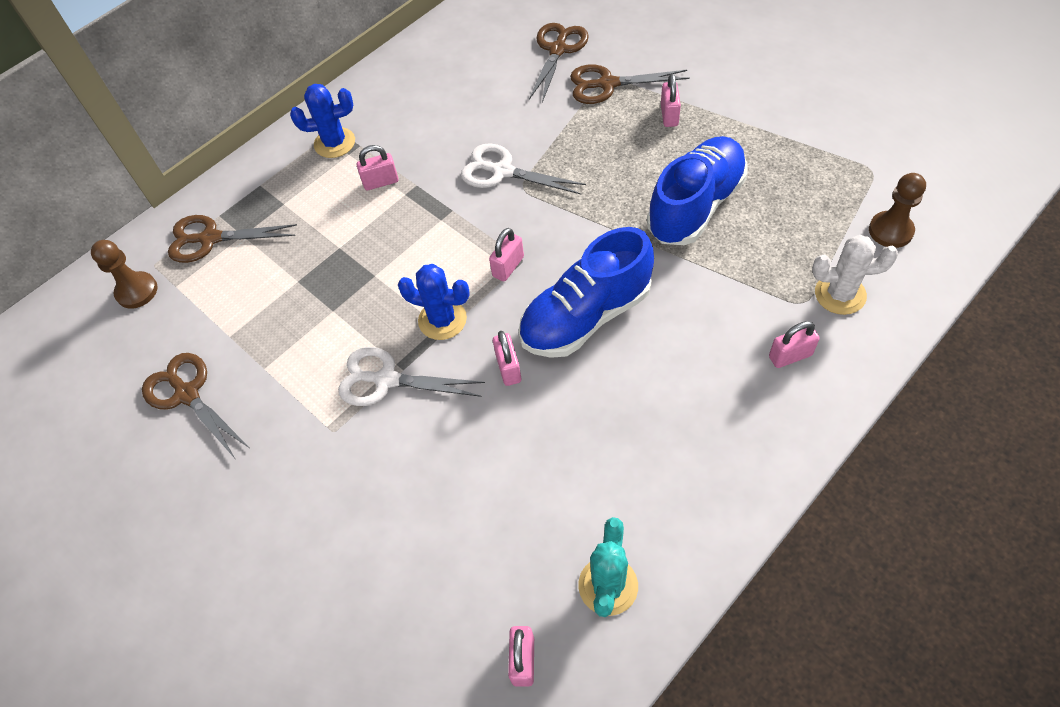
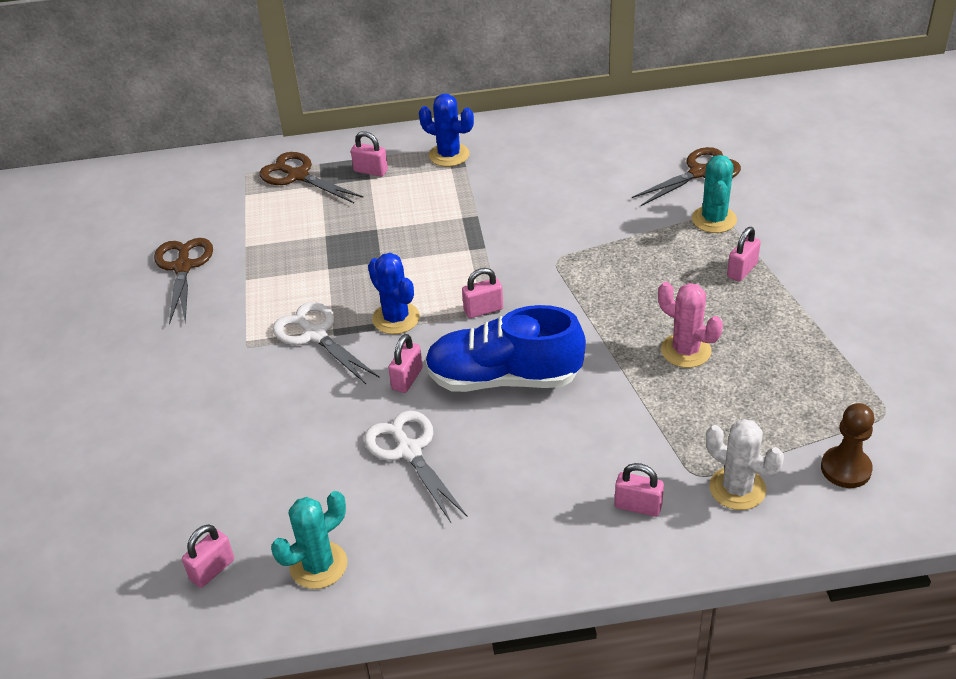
camera: 35 degrees right, 15 degrees down
(137, 291) = (218, 184): brown pawn -> none
(381, 182) = (453, 200): pink padlock -> pink padlock (371, 171)
(502, 171) = (553, 240): white scissors -> white scissors (409, 451)
(607, 84) = (714, 219): brown scissors -> turquoise cactus
(696, 206) = (686, 350): blue shoe -> pink cactus

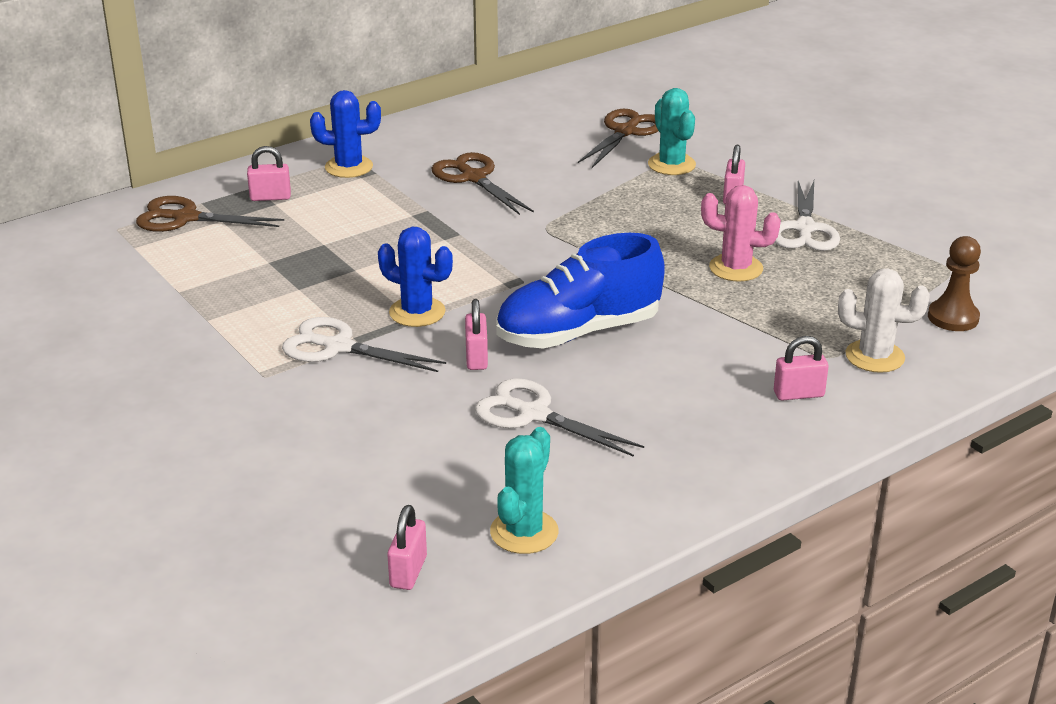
camera: 30 degrees left, 10 degrees down
(183, 267) = (117, 326): brown scissors -> brown scissors (473, 178)
(483, 310) = (506, 284): pink padlock -> none
(781, 325) = (804, 229): none -> white scissors

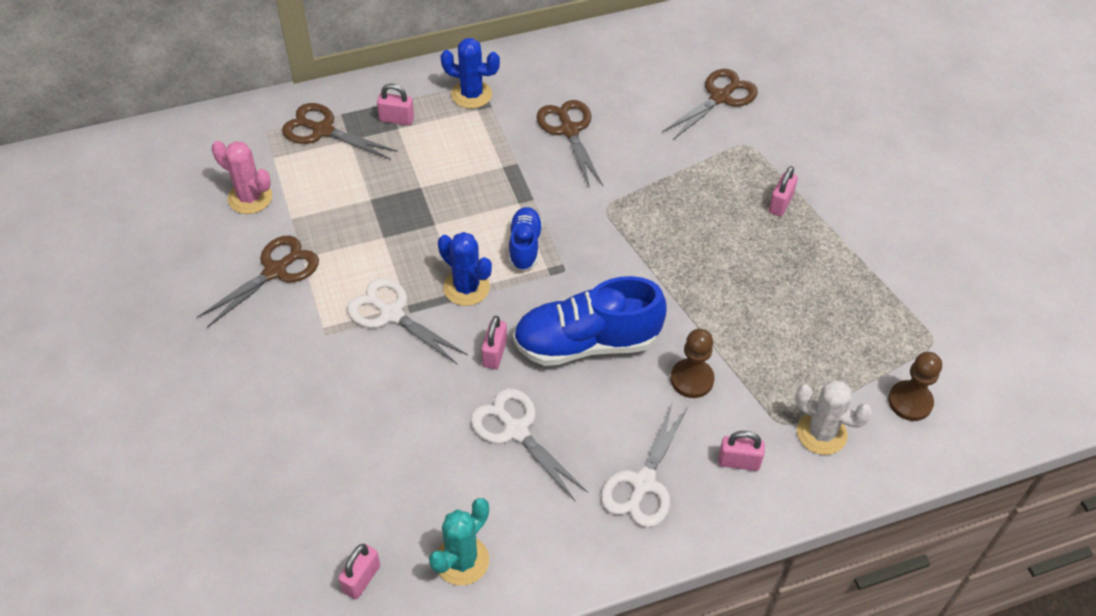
camera: 15 degrees right, 20 degrees up
(179, 336) = (275, 271): none -> brown scissors
(468, 270) = (525, 246): none -> blue shoe
(671, 164) = (743, 149): turquoise cactus -> none
(711, 340) = (692, 379): none -> brown pawn
(736, 268) = (747, 295): pink cactus -> pink cactus (250, 198)
(804, 229) = (827, 259): white scissors -> white scissors (643, 483)

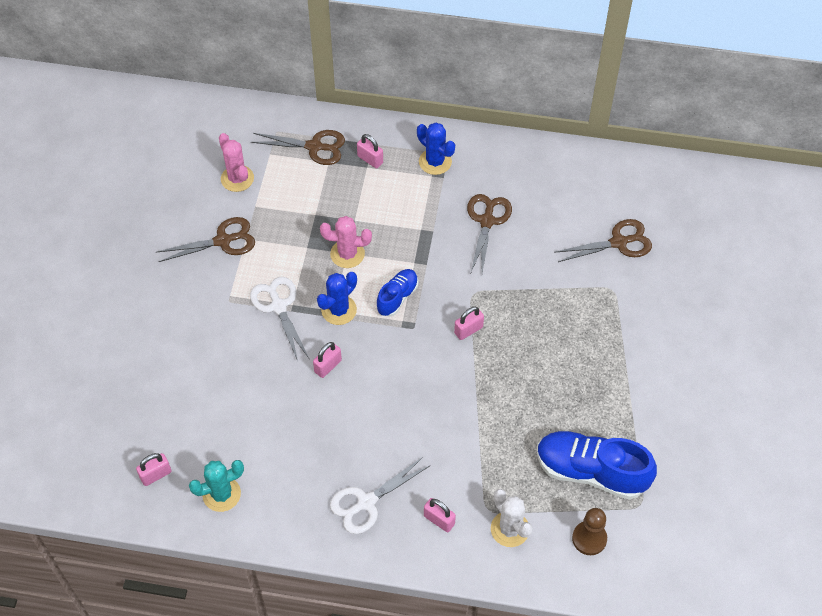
camera: 30 degrees right, 5 degrees up
(323, 130) = (314, 147): brown scissors -> brown scissors turned 135 degrees clockwise
(436, 225) = (347, 254): none -> pink cactus
(466, 287) = (339, 310): blue cactus -> blue cactus turned 60 degrees clockwise
(516, 430) = (308, 426): white scissors -> none
(586, 343) = (393, 388): blue shoe -> blue shoe (591, 472)
(692, 379) = (447, 448): brown pawn -> none
(780, 204) = (603, 348): pink padlock -> pink padlock (468, 330)

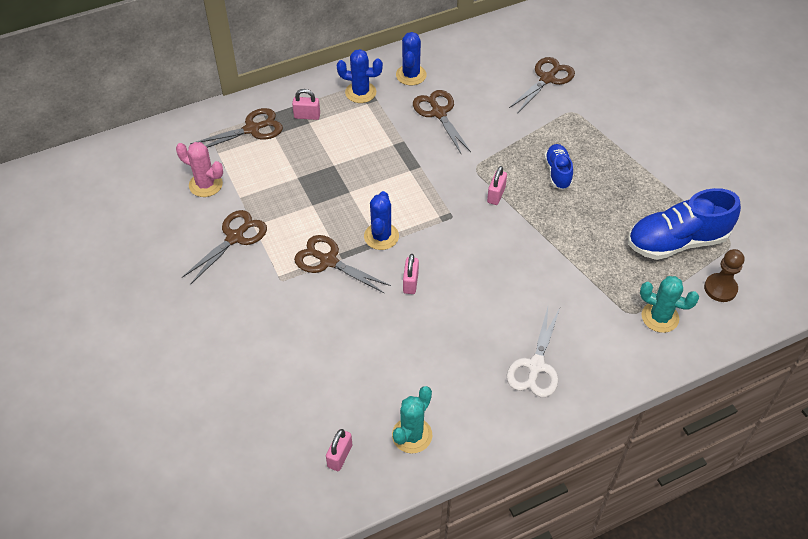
camera: 35 degrees left, 5 degrees down
(278, 306) = (328, 261): white scissors -> brown scissors
(347, 254) = (350, 192): pink cactus -> none
(397, 297) = (419, 202): blue shoe -> blue shoe (558, 172)
(439, 520) = (603, 344): pink padlock -> none
(494, 169) = (411, 75): none -> blue cactus
(510, 529) = (660, 317): white cactus -> turquoise cactus

